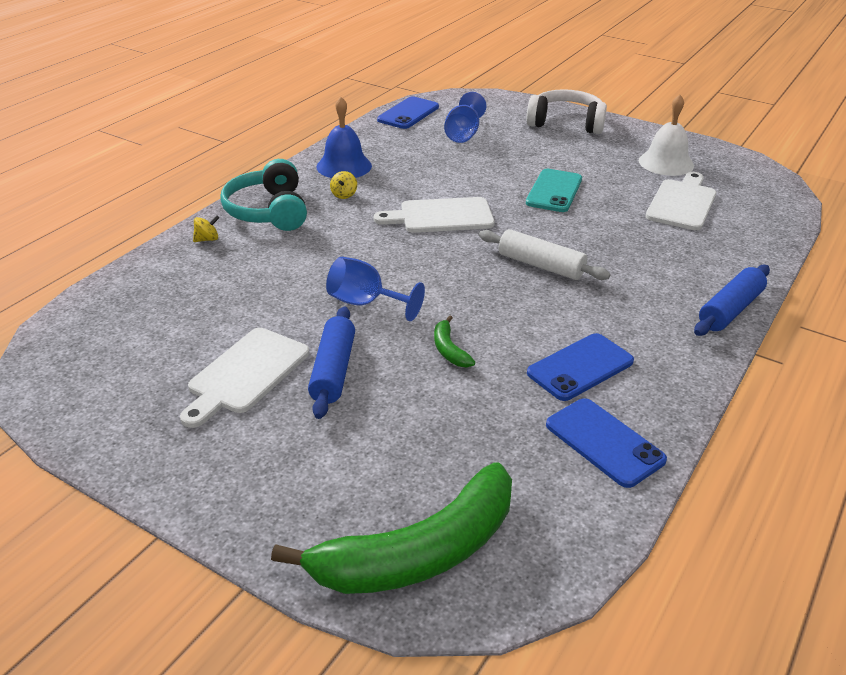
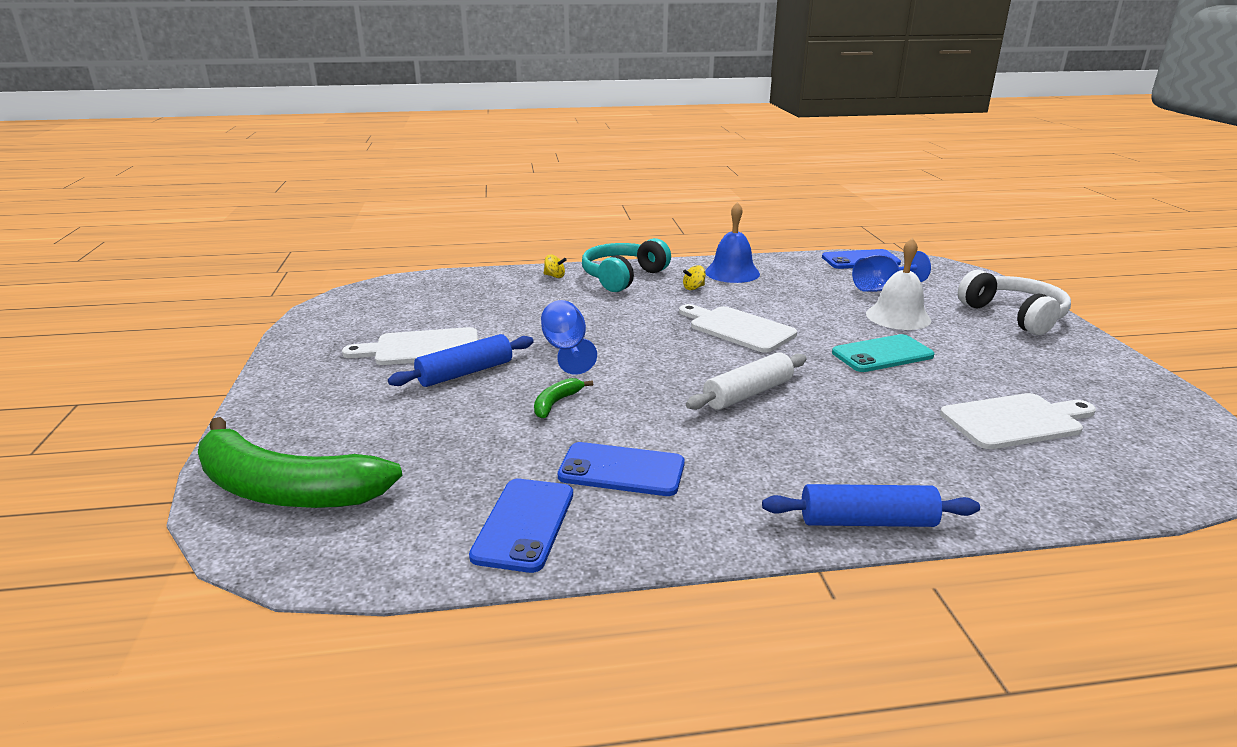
camera: 50 degrees right, 10 degrees down
(540, 265) = (748, 393): white rolling pin -> white rolling pin turned 60 degrees clockwise
(666, 163) = (1073, 385): white bell -> white bell (898, 317)

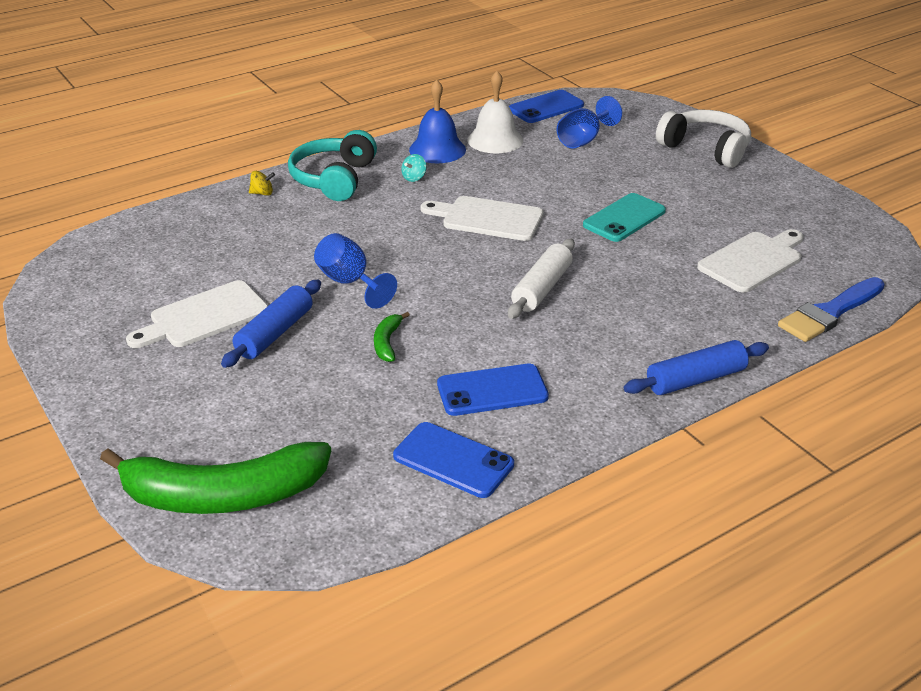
camera: 25 degrees left, 10 degrees up
(524, 524) = (453, 460): blue phone -> blue phone turned 45 degrees counterclockwise
(693, 288) = (414, 178): yellow spinning top -> turquoise spinning top
(898, 317) = (615, 172): white bell -> white bell (495, 140)
(1095, 496) = (829, 313): none -> blue brush

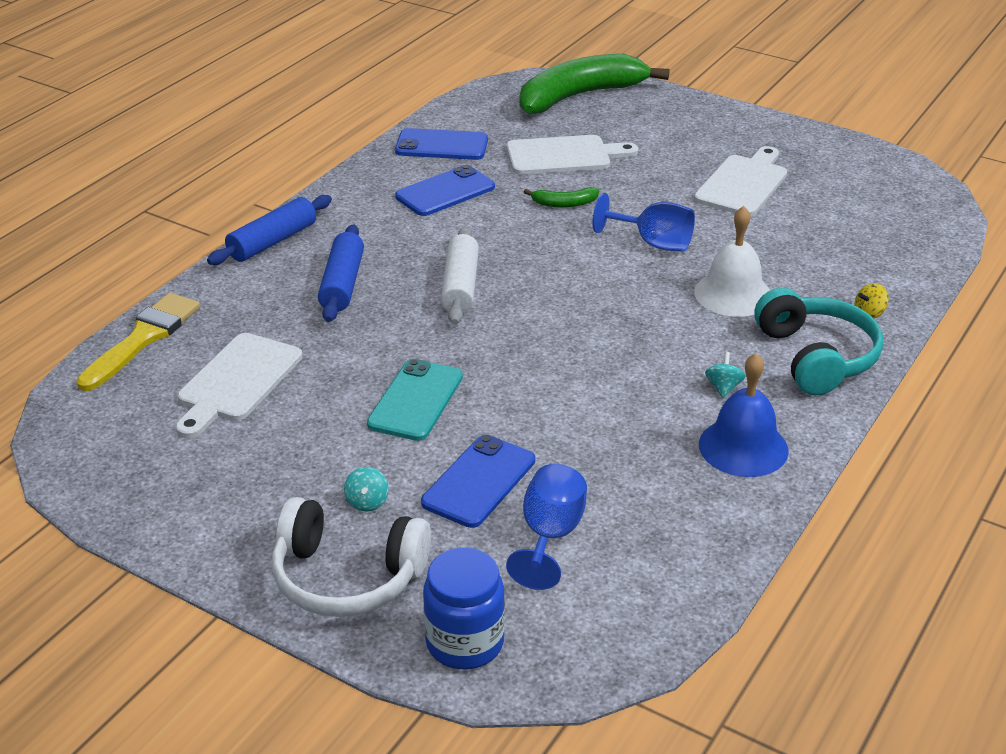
camera: 155 degrees right, 0 degrees up
(275, 333) = (667, 187): blue rolling pin -> blue rolling pin (342, 284)
(387, 342) = (564, 203): green banana -> green banana turned 105 degrees clockwise
(488, 218) = (580, 353): white cutting board -> white cutting board (564, 156)
(495, 140) = (681, 493): white bell -> white bell (733, 294)
(546, 107) = (662, 603): blue phone -> blue phone (479, 481)
(654, 116) = (465, 642): none -> blue jar
(681, 175) = (367, 502): none -> turquoise spinning top
(829, 313) = (143, 338): blue brush -> yellow brush

